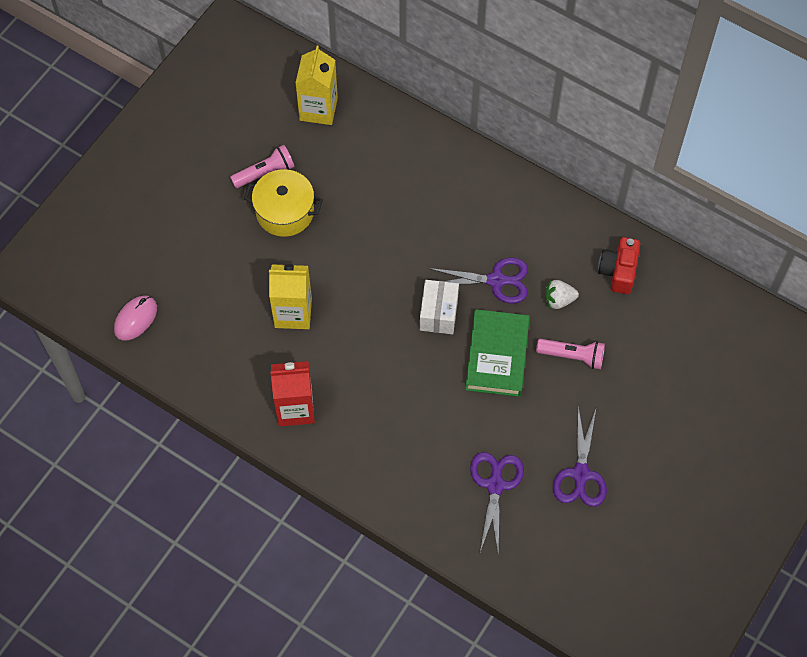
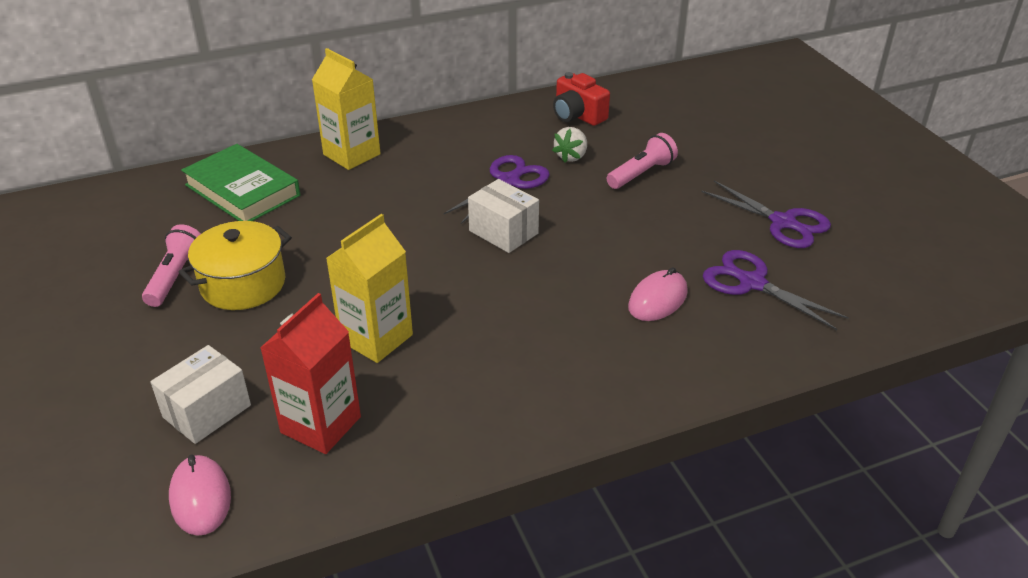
camera: 55 degrees left, 25 degrees down
(185, 276) = (207, 411): none -> white box
(295, 408) = (506, 398): red carton -> red carton (321, 424)
(318, 109) = (164, 205): yellow carton -> yellow carton (351, 154)
(437, 439) = (658, 300): none -> pink mouse
(497, 355) = (594, 216): green book -> green book (242, 190)

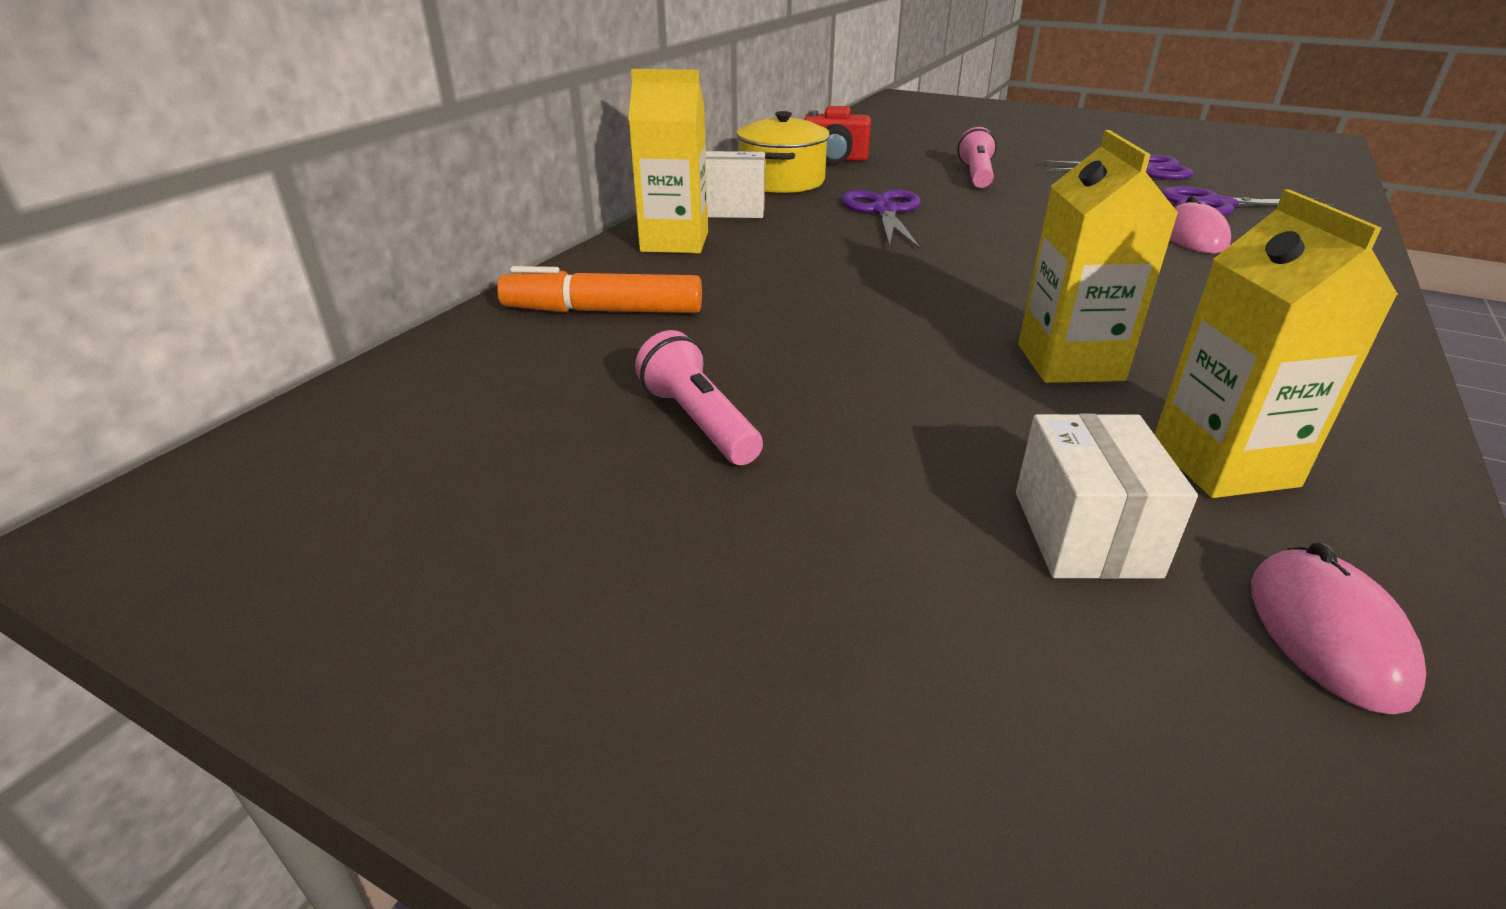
camera: 40 degrees left, 5 degrees down
(200, 498) = (1327, 634): pink mouse -> pink mouse turned 60 degrees clockwise
(242, 190) = (603, 311): green book -> orange marker
(243, 284) = (810, 388): yellow pot -> yellow pot (782, 181)
(321, 424) = (1223, 464): red carton -> yellow carton
(503, 232) = (969, 242): white box -> white box (731, 209)
(571, 156) = (895, 182): white strawberry -> none

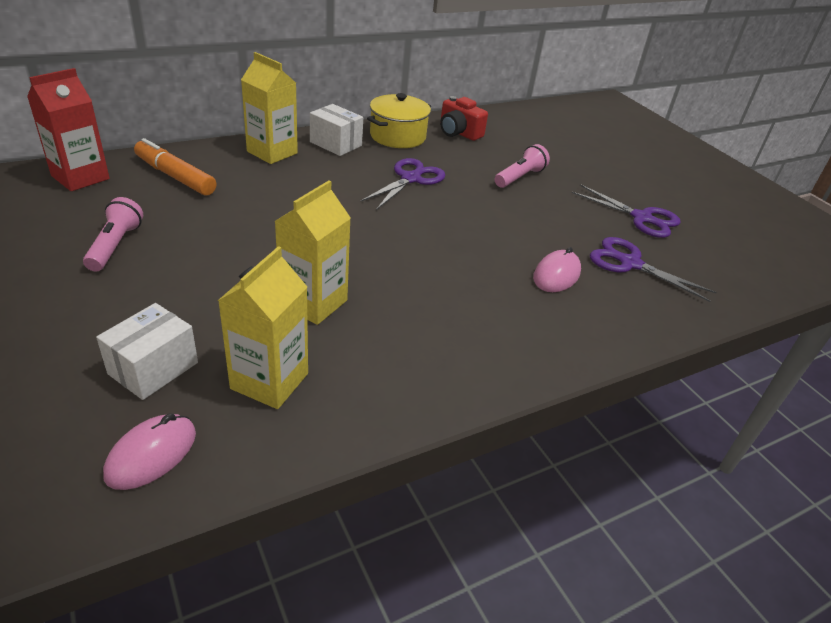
camera: 30 degrees right, 5 degrees up
(455, 367) = (80, 177): none -> red carton

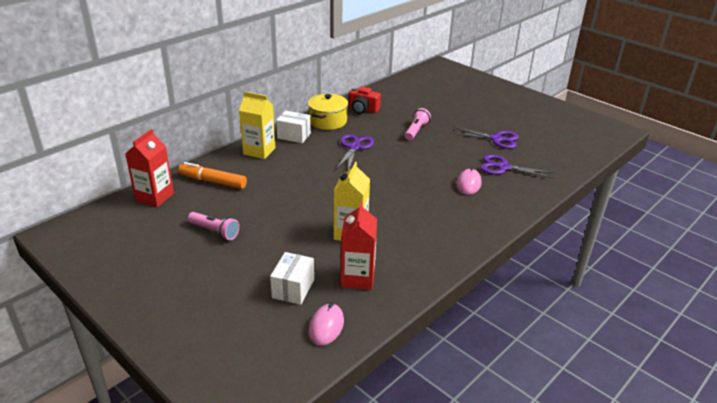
camera: 15 degrees left, 5 degrees down
(115, 245) = (214, 232): pink flashlight -> pink flashlight turned 135 degrees clockwise
(269, 381) = (357, 278): yellow carton -> red carton

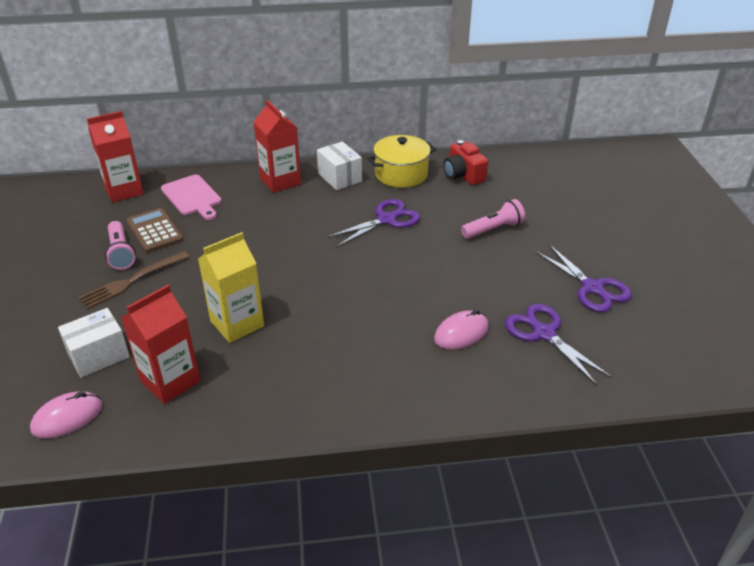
camera: 40 degrees right, 5 degrees up
(213, 181) = (192, 197): orange marker -> pink cutting board
(218, 210) = (155, 231): none -> brown calculator
(249, 243) = (131, 281): none -> brown fork
(259, 151) = (280, 181): yellow carton -> red carton

